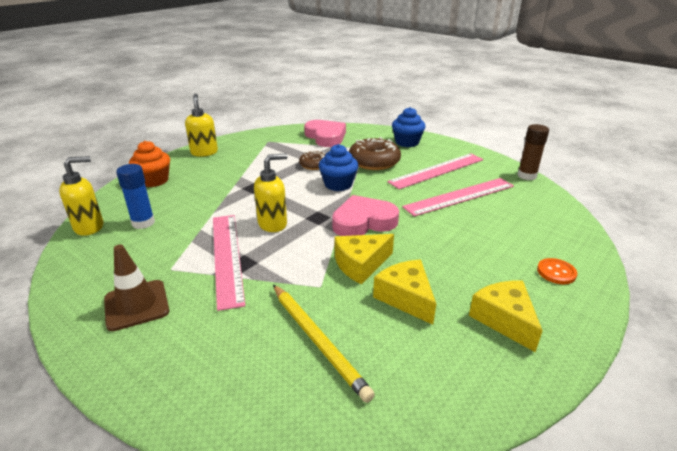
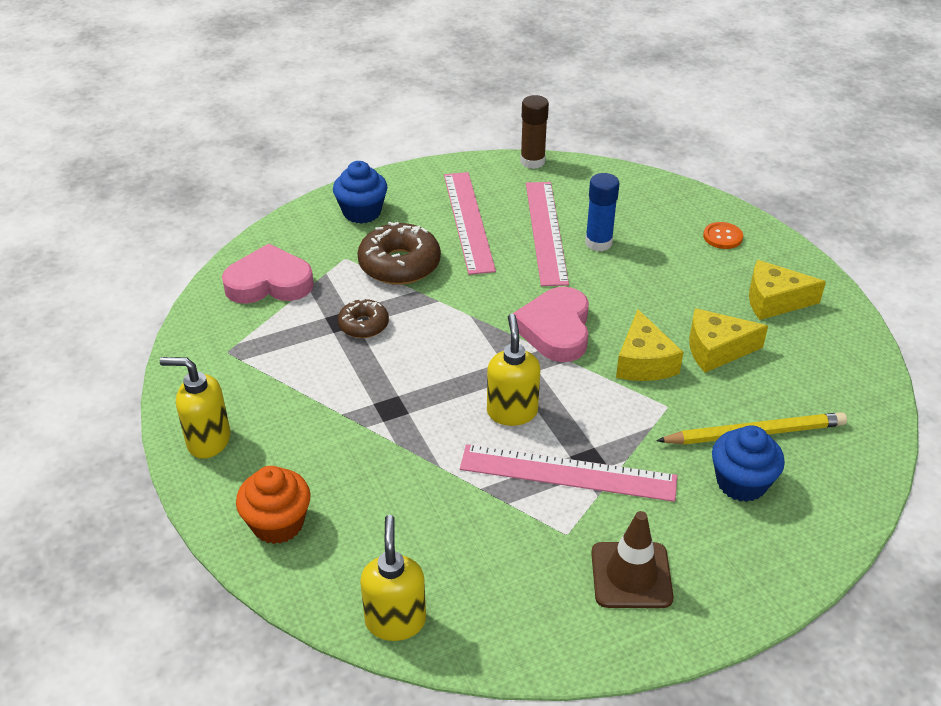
camera: 65 degrees left, 10 degrees up
(143, 223) = (423, 551): blue glue stick -> blue glue stick (598, 243)
(338, 184) = (443, 320): blue cupcake -> blue cupcake (741, 483)

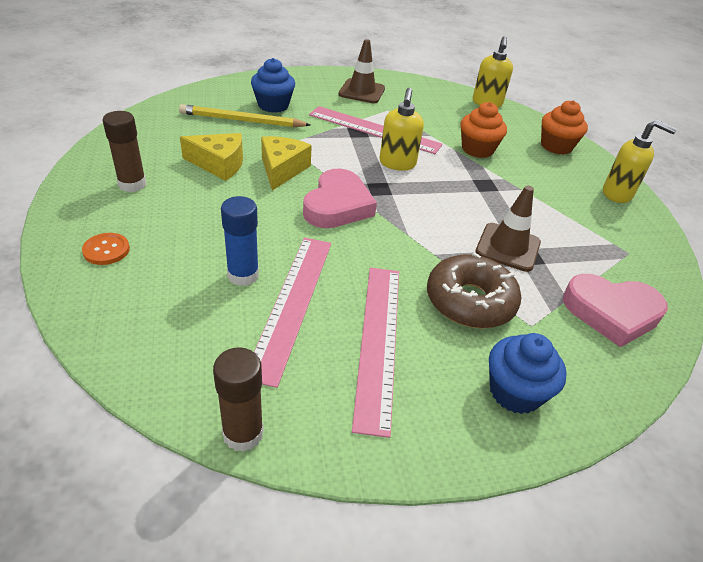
camera: 170 degrees left, 0 degrees up
(363, 325) = (508, 247): brown donut -> brown traffic cone
(405, 475) = (477, 149): none -> orange cupcake
(774, 301) = (132, 184): yellow cheese -> brown glue stick

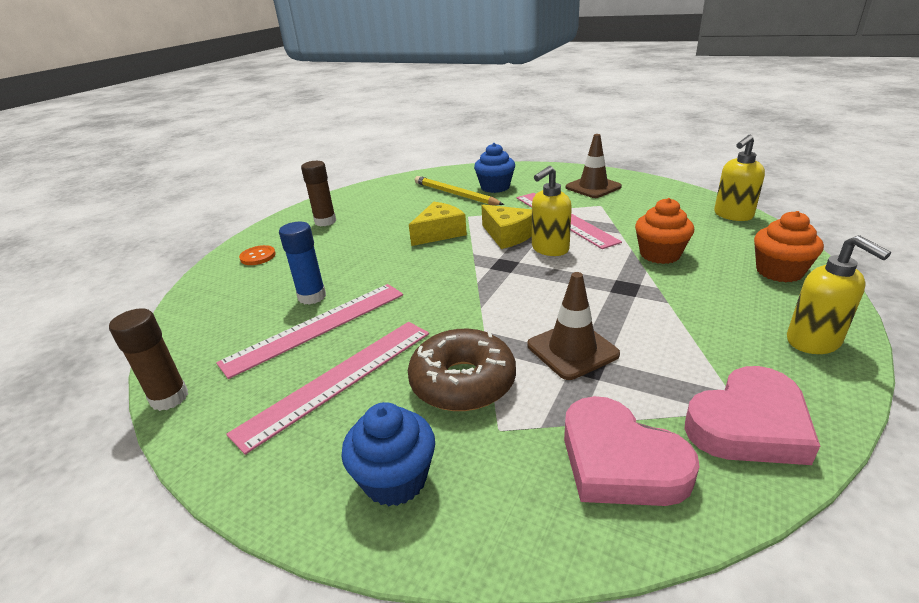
camera: 45 degrees right, 10 degrees down
(219, 164) = (397, 220): yellow cheese -> yellow cheese (508, 235)
(337, 205) = (448, 269): pink heart -> pink heart (748, 424)

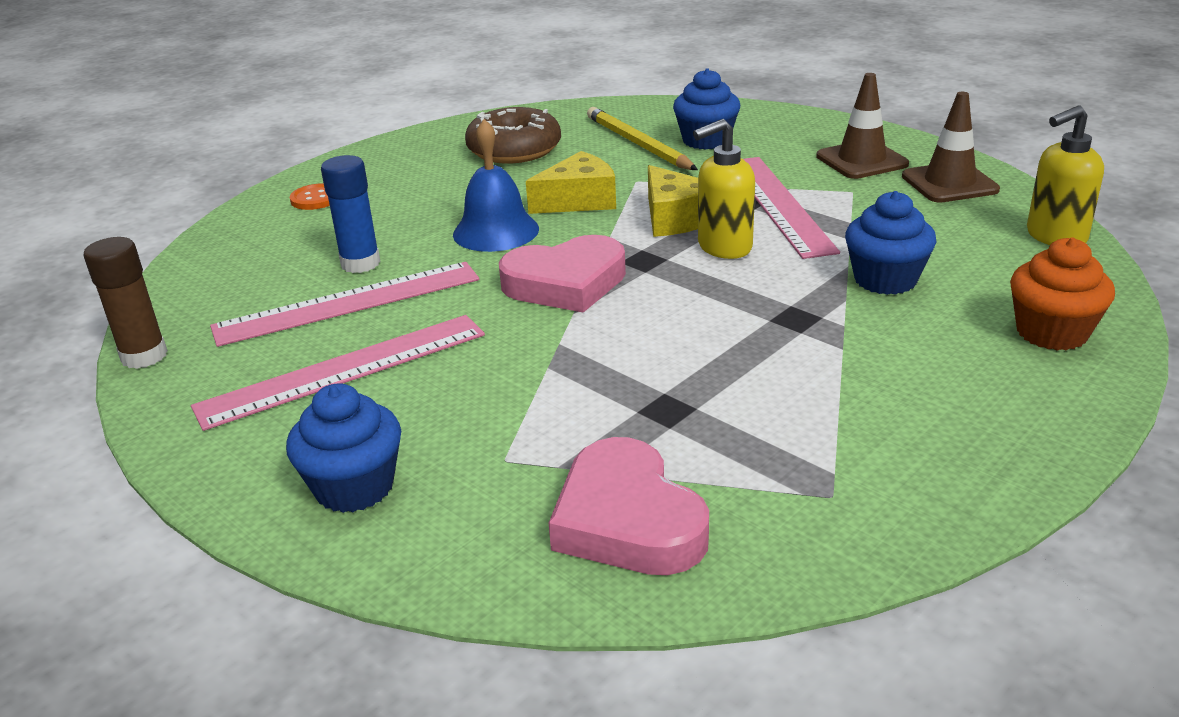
camera: 15 degrees right, 0 degrees up
(325, 221) = (428, 161): brown glue stick -> none
(396, 260) = (496, 231): none -> blue bell
(463, 382) = (493, 399): brown donut -> brown donut (514, 150)
(572, 350) = (660, 386): brown traffic cone -> brown traffic cone (949, 183)
(660, 254) = (885, 279): orange cupcake -> blue cupcake
(748, 424) = (826, 513): pink heart -> pink heart (566, 283)
(813, 342) = (1012, 434): yellow soap dispenser -> none

